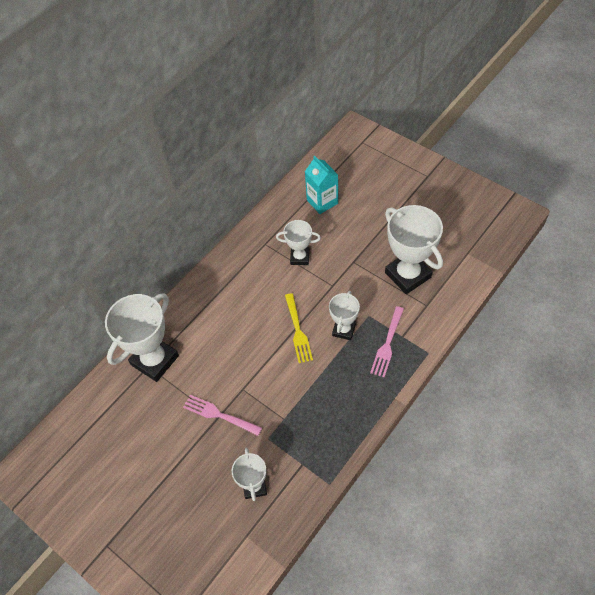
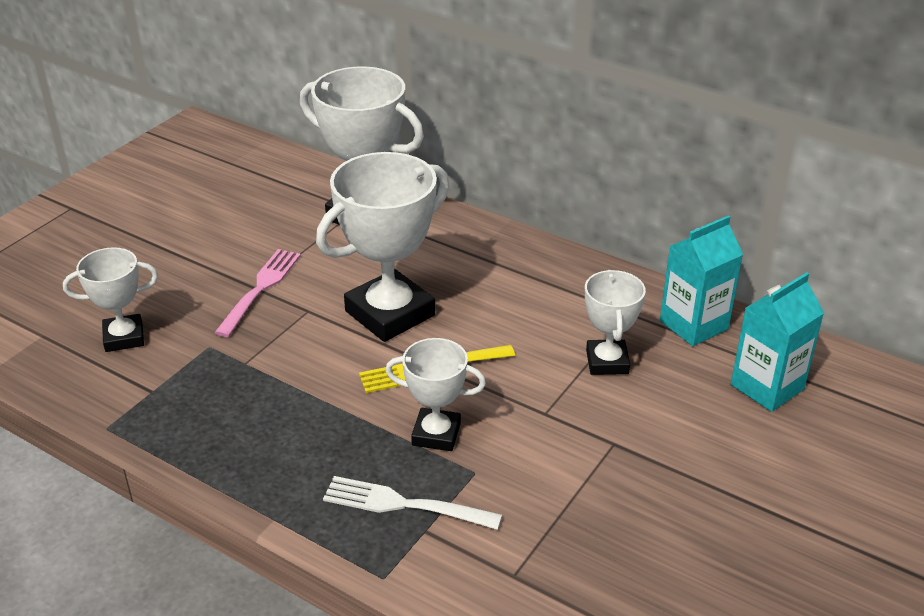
camera: 80 degrees right, 20 degrees down
(277, 220) = (693, 325): none -> turquoise carton
(387, 343) = (406, 504): pink fork -> white fork
(407, 275) = (595, 538): white trophy -> white trophy (390, 313)

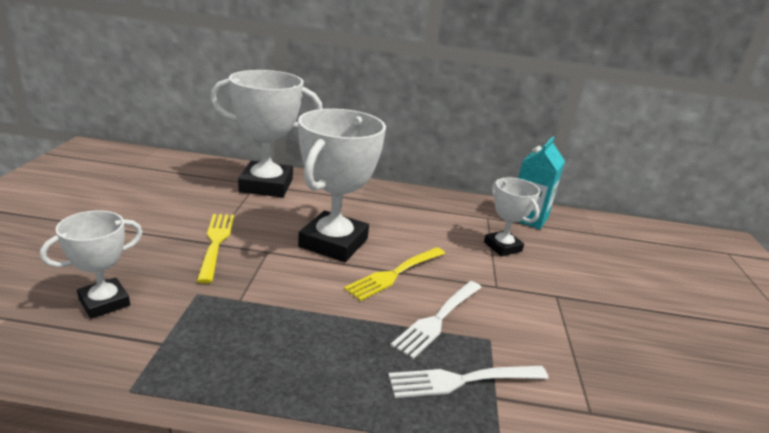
camera: 30 degrees left, 10 degrees down
(260, 289) = (216, 243): pink fork -> yellow fork
(436, 434) = (438, 318): white trophy -> white fork
(767, 387) = (600, 243): turquoise carton -> none

